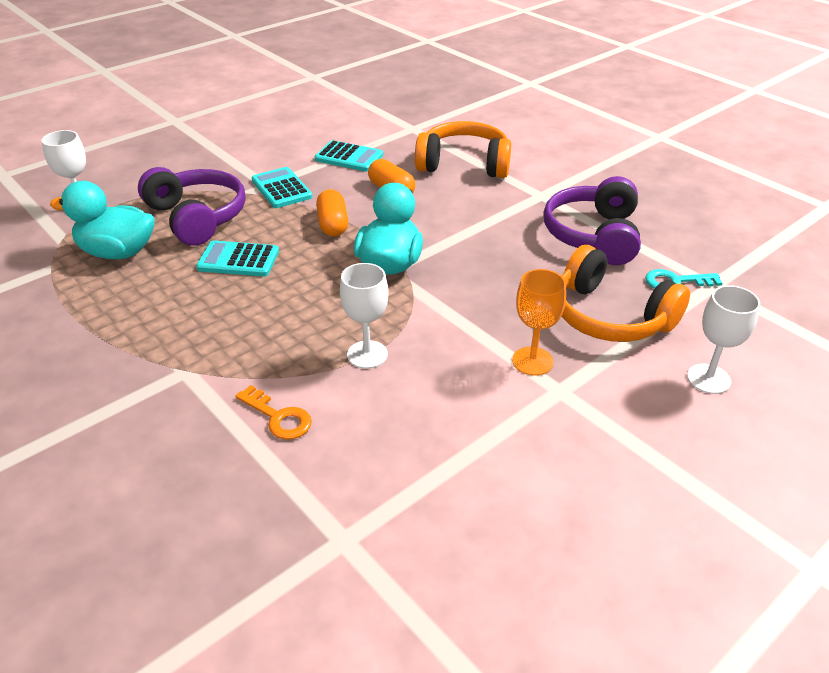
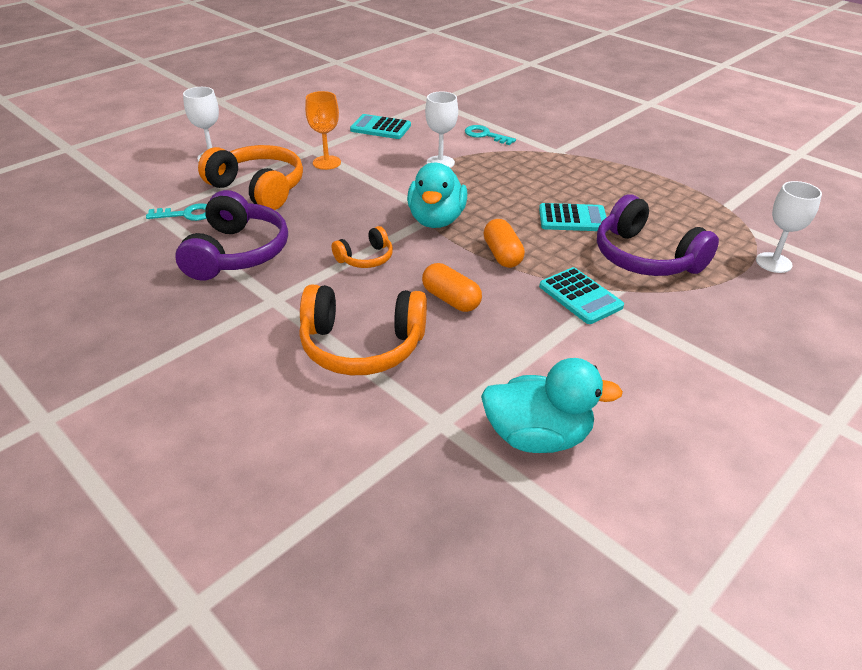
camera: 175 degrees right, 0 degrees up
(118, 252) = (685, 221): turquoise duck -> turquoise duck (537, 437)
(278, 417) = (485, 135): orange key -> turquoise key
(349, 157) = (520, 351): turquoise calculator -> turquoise calculator (380, 128)
(466, 226) = (365, 258): none -> orange headphones

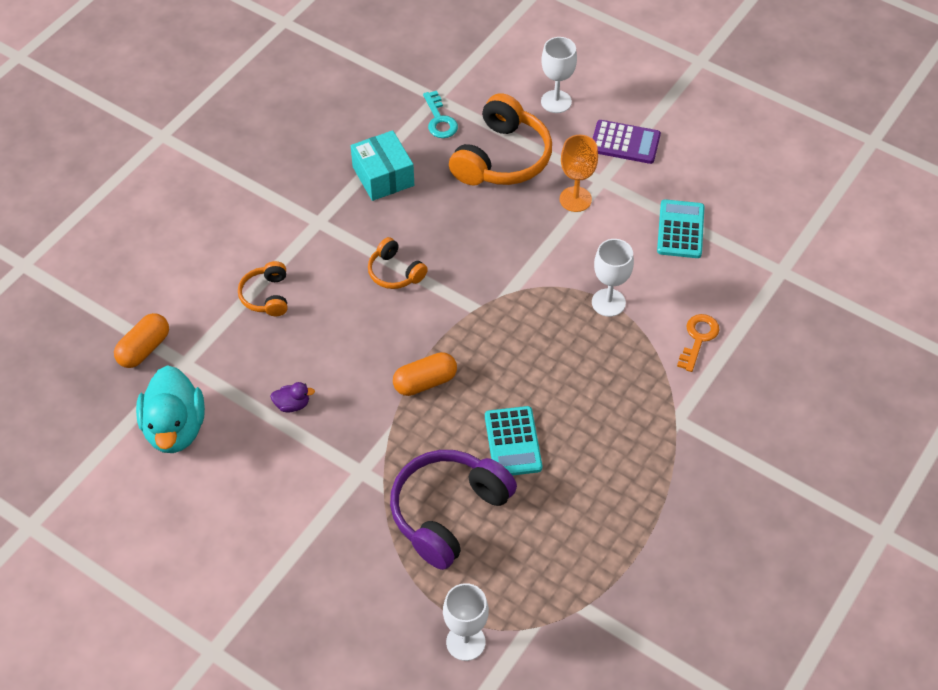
camera: 80 degrees right, 15 degrees up
(237, 253) = (383, 176): purple headphones -> turquoise box
(279, 136) = (625, 143): none -> purple calculator
(362, 346) = (266, 296): orange headphones -> orange headphones, size x0.52
(436, 220) = (478, 317): turquoise duck -> none
(451, 299) = (342, 349): orange capsule -> orange capsule (144, 349)
(485, 135) = (698, 338): turquoise key -> orange key
(516, 339) = (292, 404): none -> purple duck
(580, 296) = (365, 453): turquoise calculator -> none

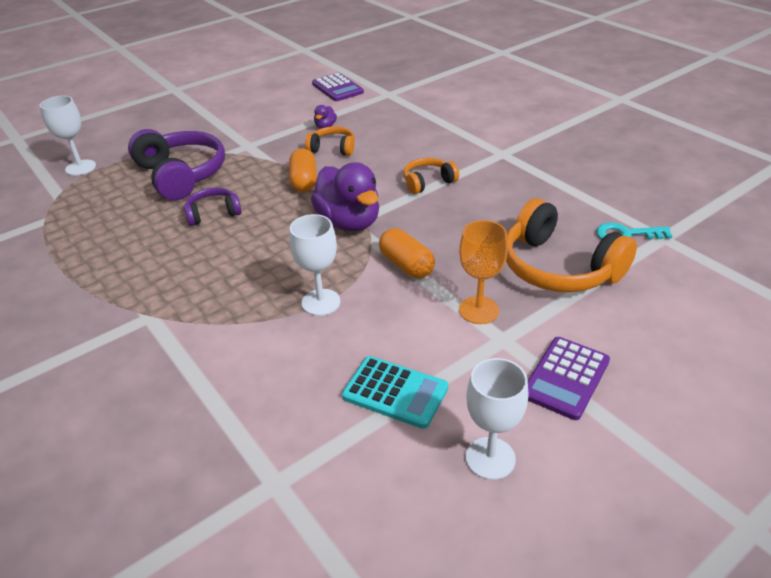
camera: 110 degrees right, 15 degrees down
(144, 349) = (409, 82): orange capsule -> orange capsule (406, 265)
(175, 428) = (337, 88): turquoise duck -> purple calculator
(266, 296) = (432, 125): orange headphones -> orange headphones (333, 148)
(383, 176) = (549, 191): turquoise box -> none
(487, 318) = (349, 222): none -> purple duck
(512, 442) = (213, 213): turquoise calculator -> purple headphones
(556, 102) = (652, 329): white goblet -> white goblet (490, 458)
(698, 338) = (229, 361): orange key -> none

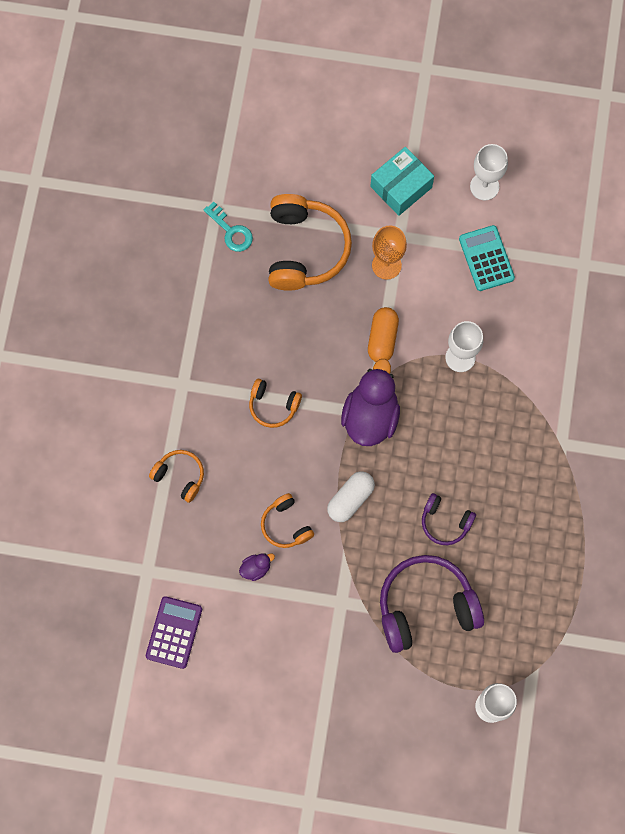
camera: 135 degrees left, 35 degrees up
(181, 175) = (426, 606): purple headphones -> purple headphones turned 60 degrees clockwise
(304, 181) = (350, 499): orange capsule -> white capsule
(432, 126) = (180, 476): none -> orange headphones
(565, 378) = (401, 187): purple calculator -> turquoise box

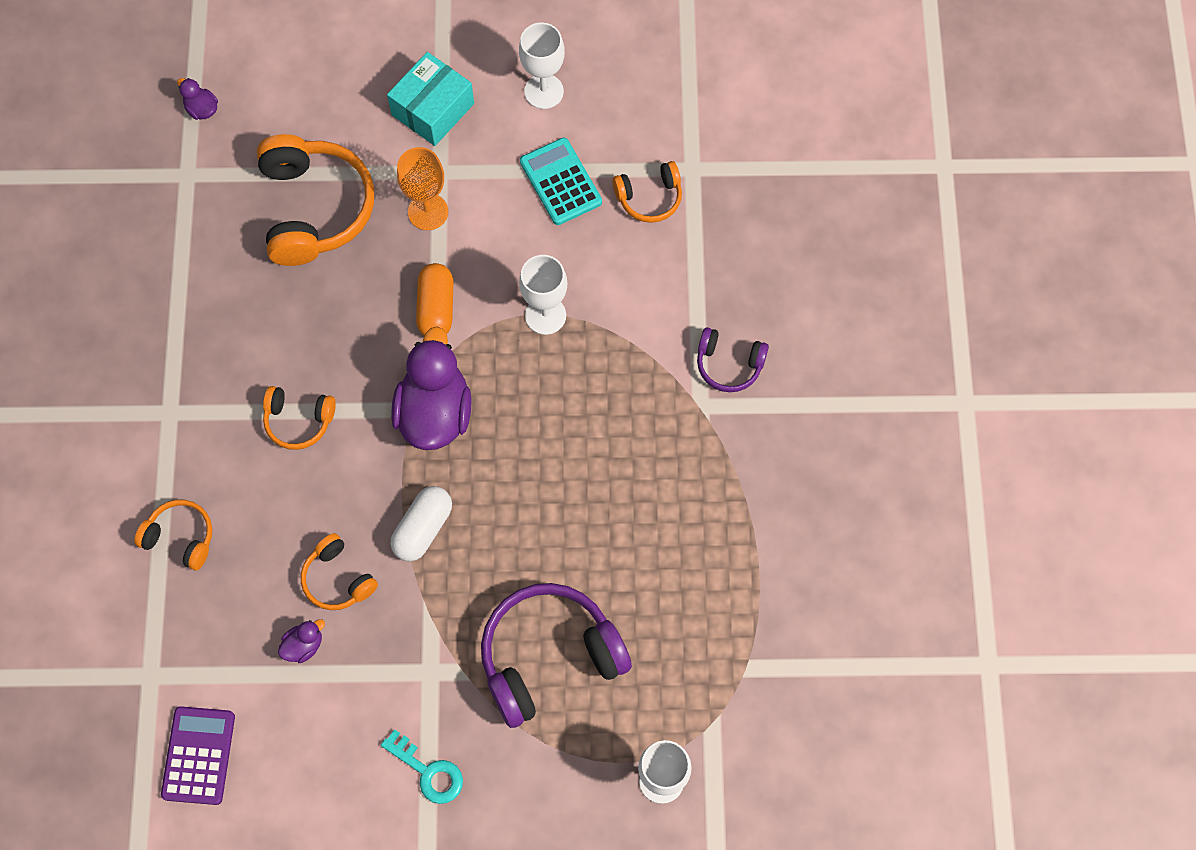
camera: 10 degrees left, 5 degrees down
(231, 231) = (211, 201): turquoise key -> turquoise key (428, 771)
(233, 159) = (202, 109): none -> purple duck
(445, 522) = (558, 537): purple headphones -> purple headphones (729, 364)
(549, 281) = (649, 197): none -> orange headphones

